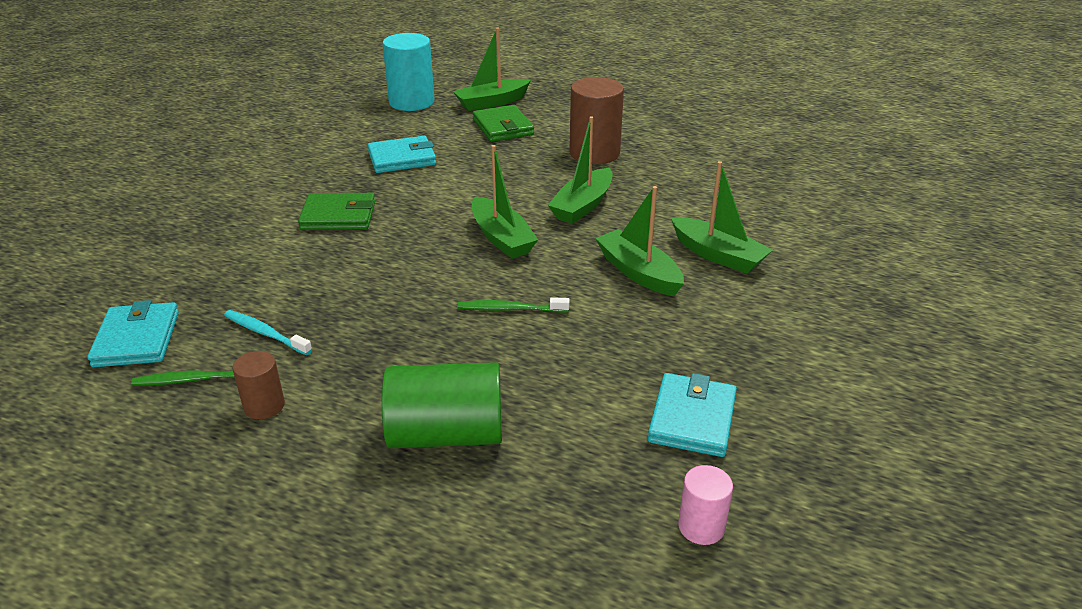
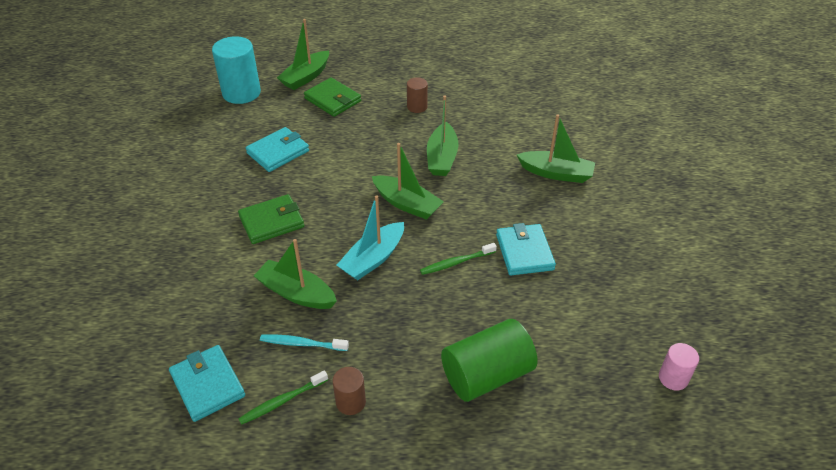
camera: 25 degrees left, 10 degrees up
(416, 278) = (373, 259): none -> turquoise boat
(594, 153) = (417, 107): brown cylinder -> brown cylinder, size x0.52
(638, 272) = (517, 204): green boat -> green boat (296, 293)
(692, 419) = (621, 306): turquoise wallet -> turquoise wallet (524, 252)

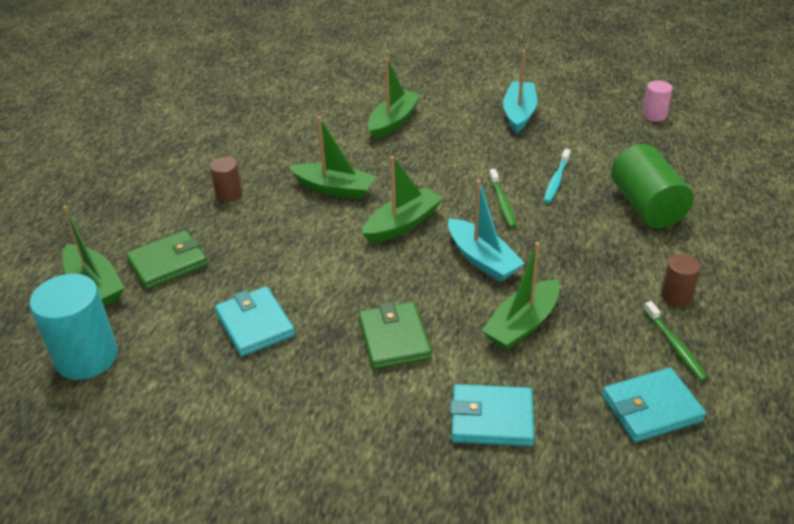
camera: 75 degrees left, 5 degrees down
(302, 343) = (598, 325): turquoise toothbrush -> turquoise toothbrush (556, 180)
(524, 252) = (498, 160): turquoise wallet -> turquoise wallet (492, 419)
(615, 258) = (519, 113): none -> turquoise boat

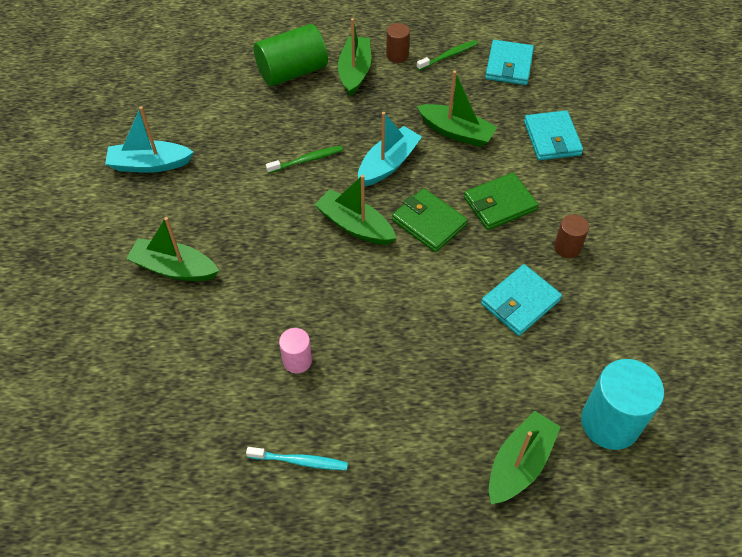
camera: 105 degrees left, 15 degrees up
(168, 263) = (466, 406): green wallet -> green wallet (429, 222)
(229, 194) = (340, 390): brown cylinder -> brown cylinder (567, 247)
(334, 189) = (311, 293): green boat -> green boat (355, 72)
(556, 180) = (265, 128): turquoise toothbrush -> turquoise toothbrush (300, 461)
(651, 408) = (509, 65): turquoise wallet -> turquoise wallet turned 45 degrees clockwise
(654, 115) = (147, 70): pink cylinder -> pink cylinder (297, 360)

